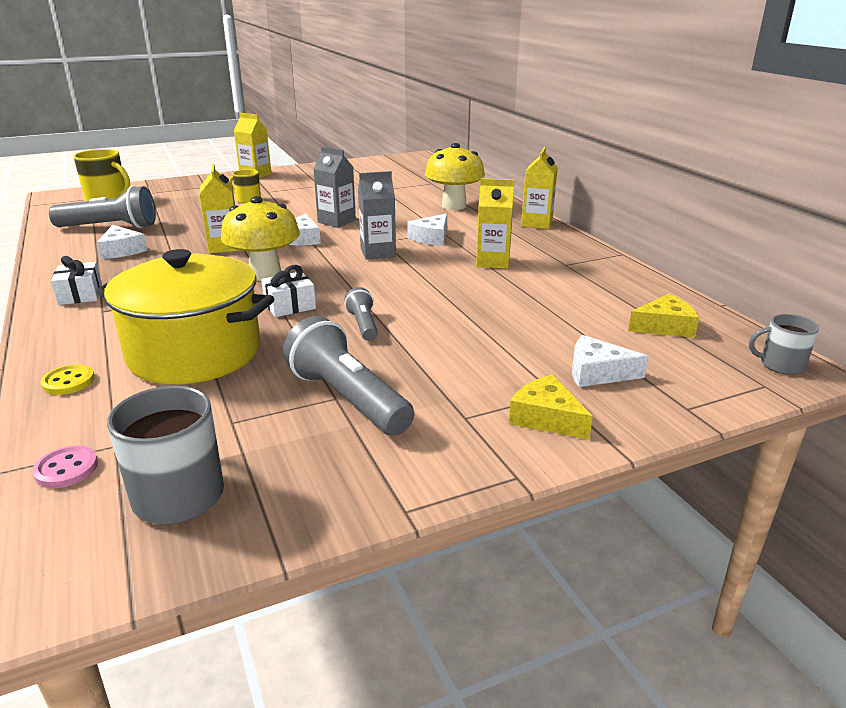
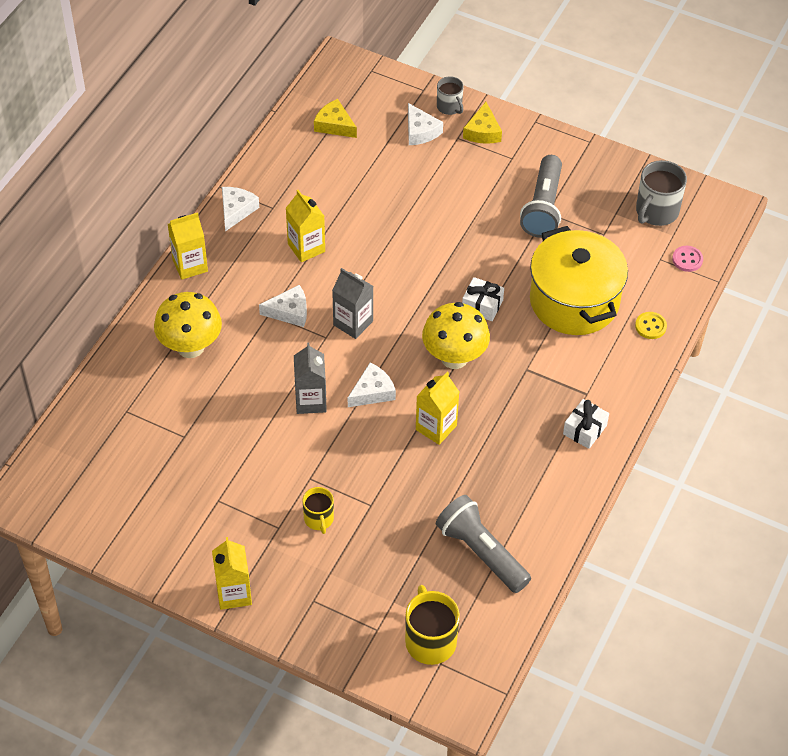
camera: 130 degrees left, 25 degrees up
(122, 250) = (509, 488): white cheese -> white cheese (236, 210)
(363, 325) = (468, 253): grey flashlight -> none
(780, 365) = (341, 70): grey mug -> grey mug (449, 107)

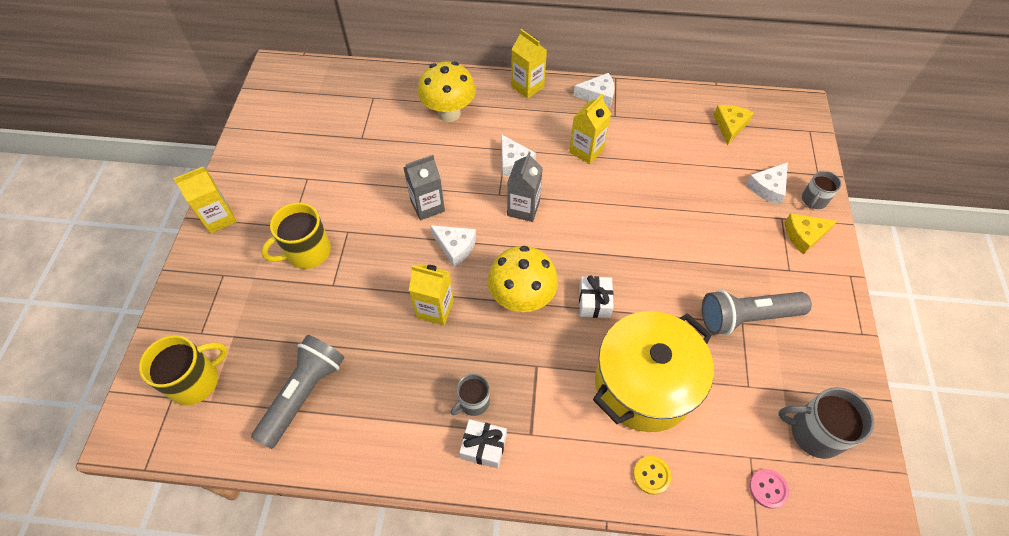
camera: 70 degrees right, 5 degrees up
(319, 519) = (307, 251): yellow mug -> yellow mug, size x1.64
(541, 425) = (473, 402): none -> grey mug

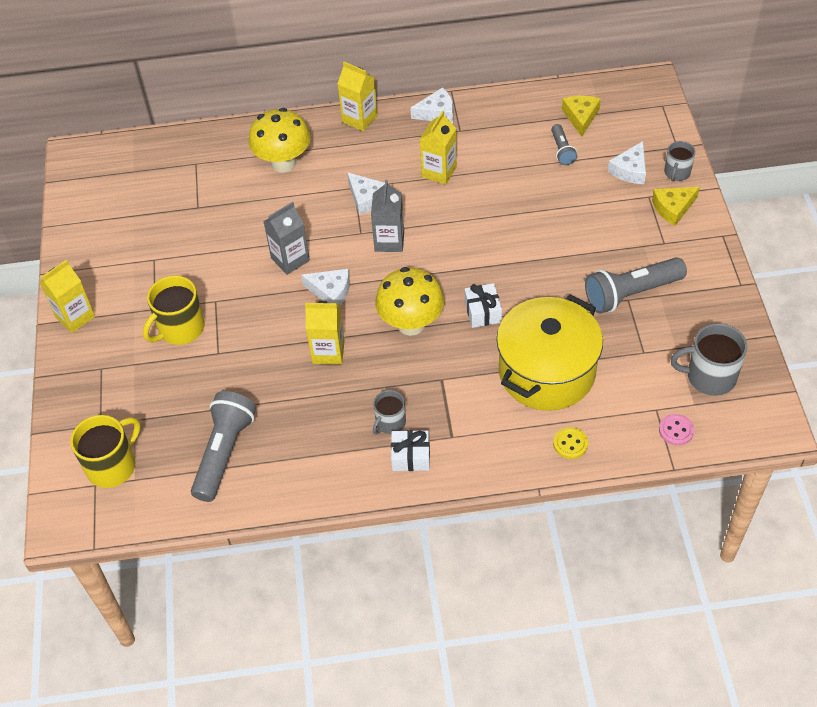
camera: 10 degrees left, 5 degrees down
(706, 154) = (562, 150): none -> grey flashlight

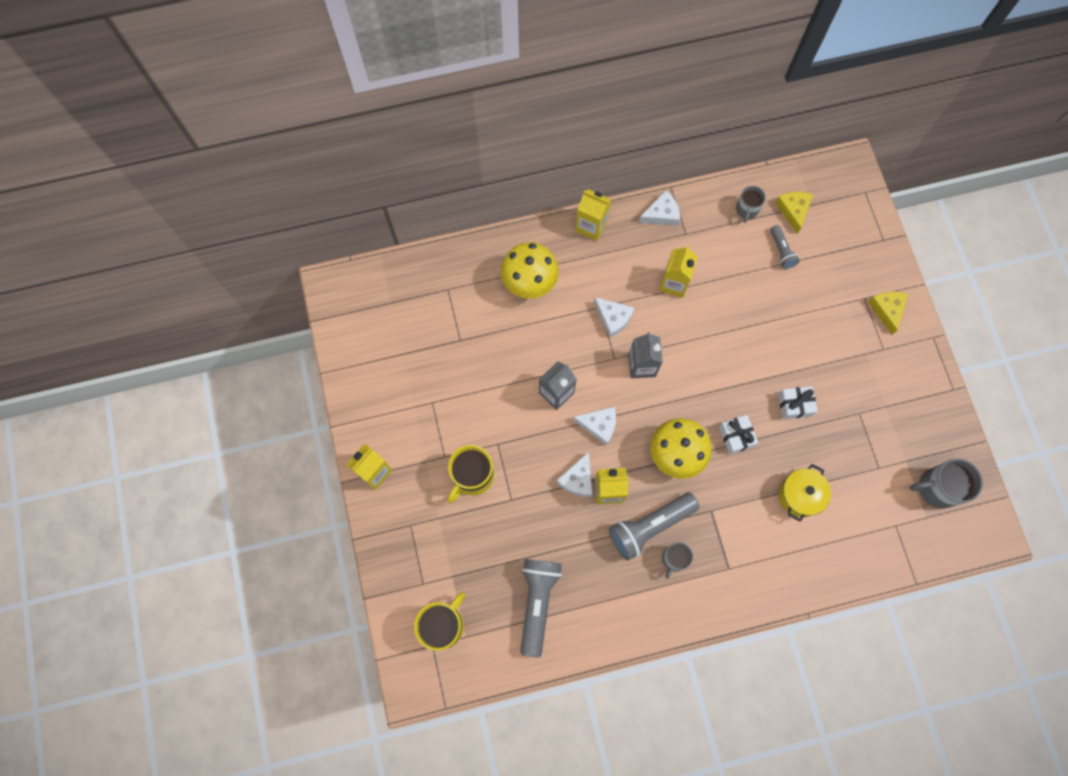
camera: 10 degrees left, 20 degrees up
(411, 456) = (697, 592): white gift -> white gift (794, 405)
(546, 372) = (799, 495): yellow pot -> yellow pot, size x0.53
(570, 444) = (828, 567): yellow button -> none
(630, 170) = (845, 269): white cheese -> white cheese (577, 479)
(631, 293) = (861, 406): grey flashlight -> grey flashlight (649, 526)
(673, 208) = (887, 310): yellow cheese -> yellow cheese turned 120 degrees clockwise
(676, 430) = (914, 545): pink button -> none
(677, 173) = (886, 269): grey mug -> grey mug (746, 210)

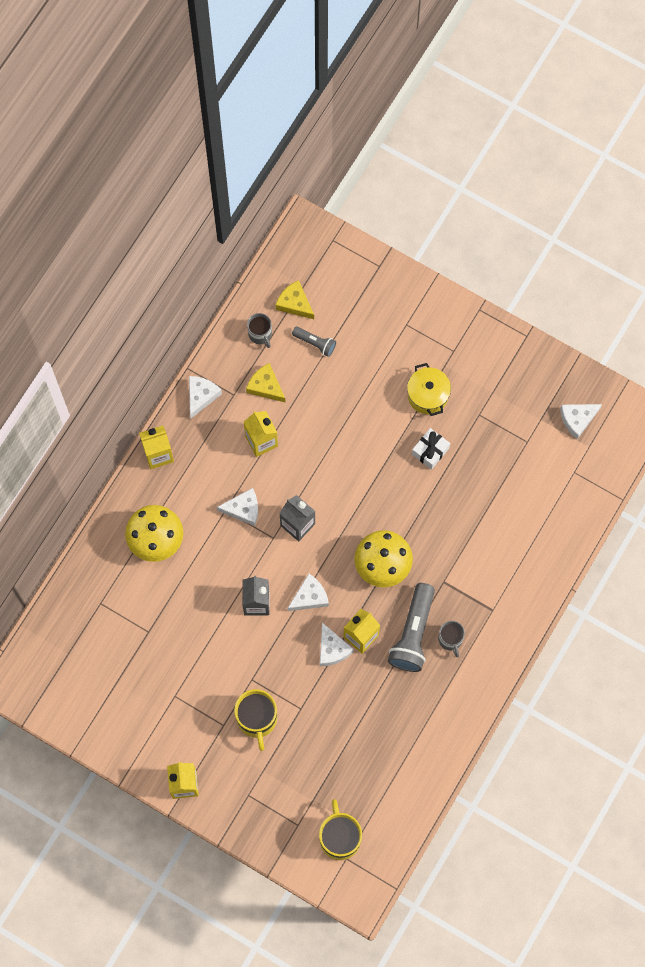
camera: 45 degrees left, 0 degrees up
(537, 602) = (388, 759): grey flashlight -> none
(736, 436) = (411, 513): white gift -> none
(799, 495) = (492, 513): yellow pot -> yellow pot (427, 395)
(887, 310) = (430, 319): yellow cheese -> yellow cheese (265, 386)
(936, 488) = (577, 419): grey mug -> white cheese

